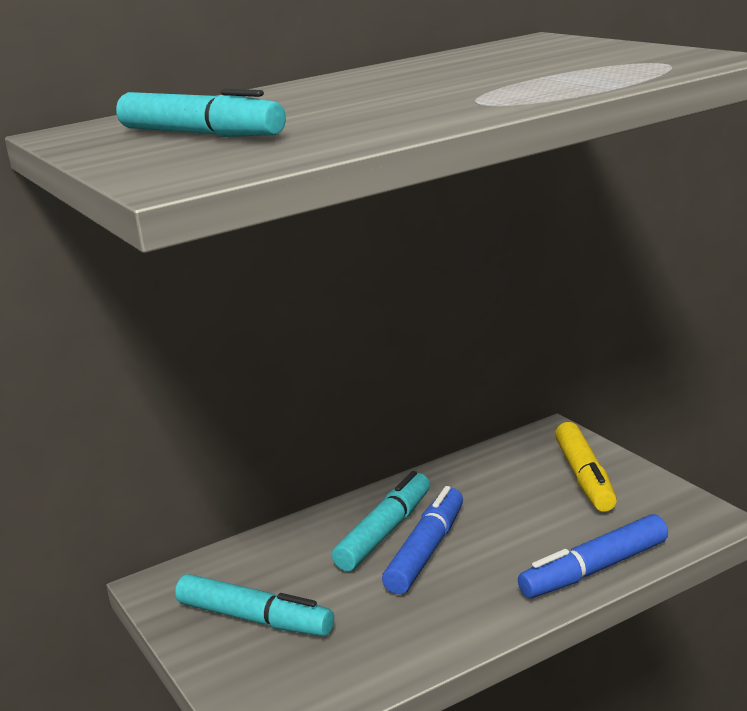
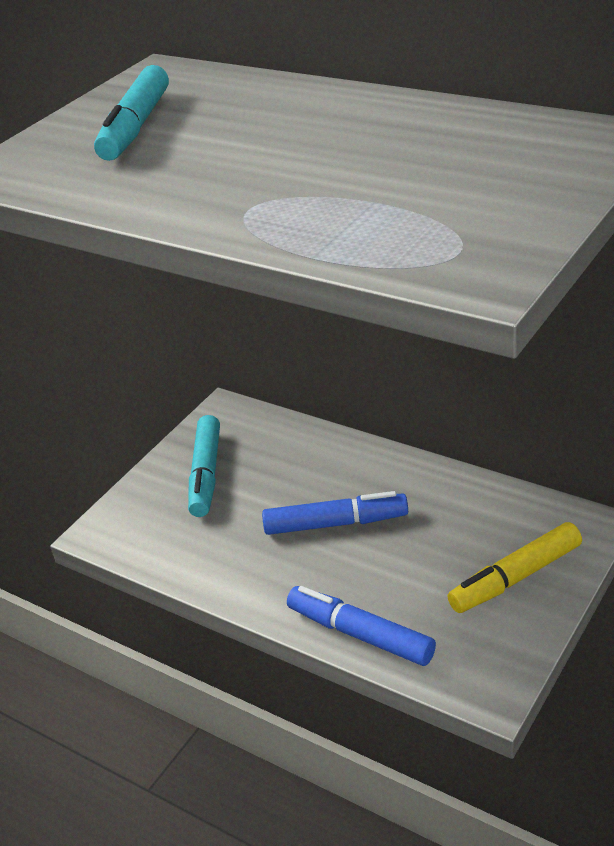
camera: 65 degrees right, 15 degrees up
(385, 532) = (350, 489): turquoise marker -> none

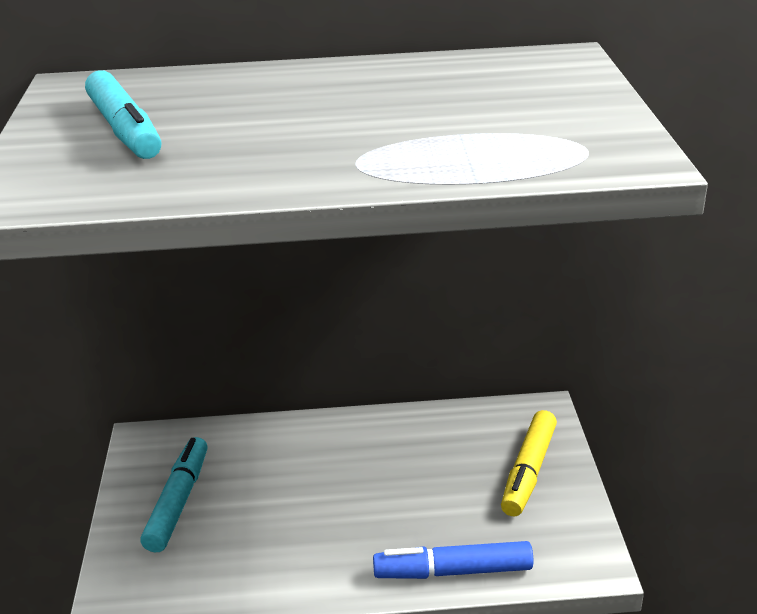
camera: 40 degrees left, 5 degrees down
(206, 474) = (178, 502): turquoise marker -> turquoise marker turned 135 degrees counterclockwise
(336, 523) = (344, 492): blue marker -> none

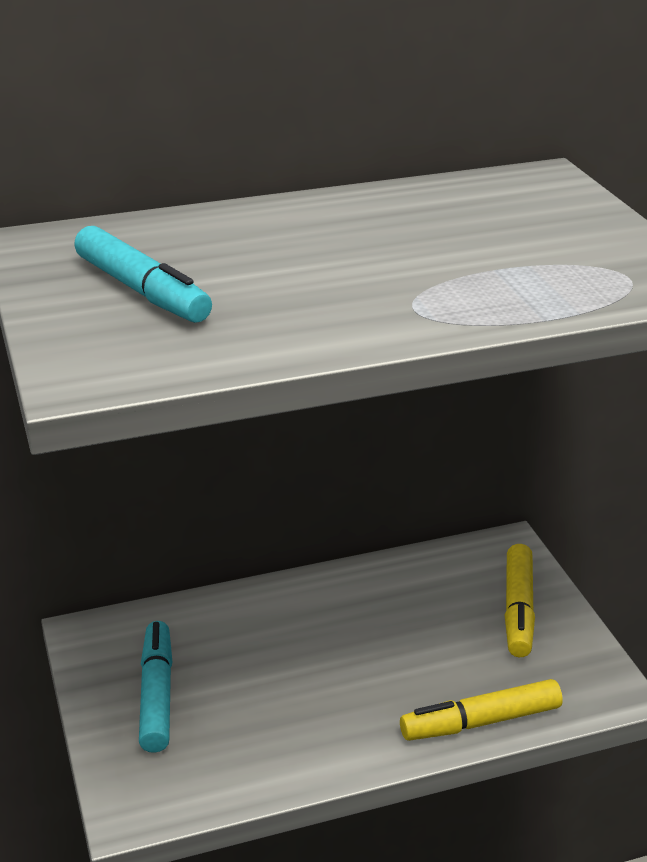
camera: 15 degrees left, 0 degrees up
(453, 571) = (480, 722): blue marker -> yellow marker

